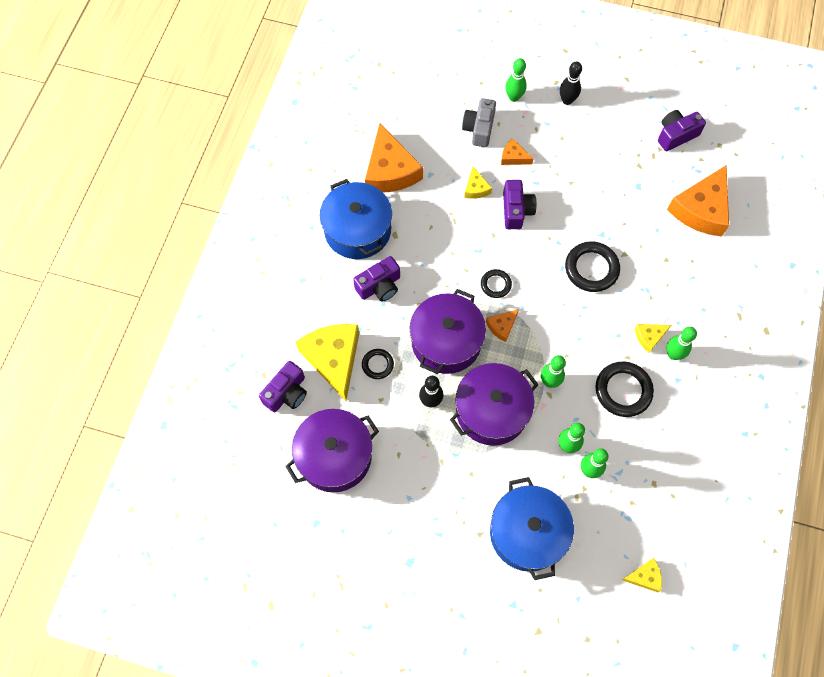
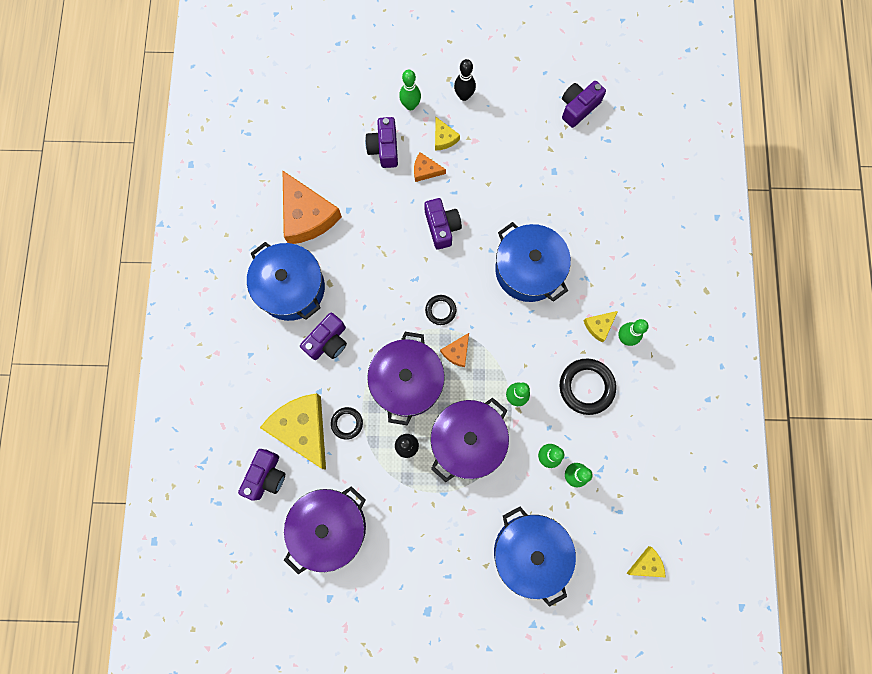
camera: 15 degrees left, 10 degrees up
(476, 188) = (397, 213): yellow cheese -> yellow cheese (444, 138)
(479, 129) = (384, 148): grey camera -> purple camera
(591, 269) = (528, 270): black ring -> blue pot
(701, 209) = (619, 181): orange cheese -> none

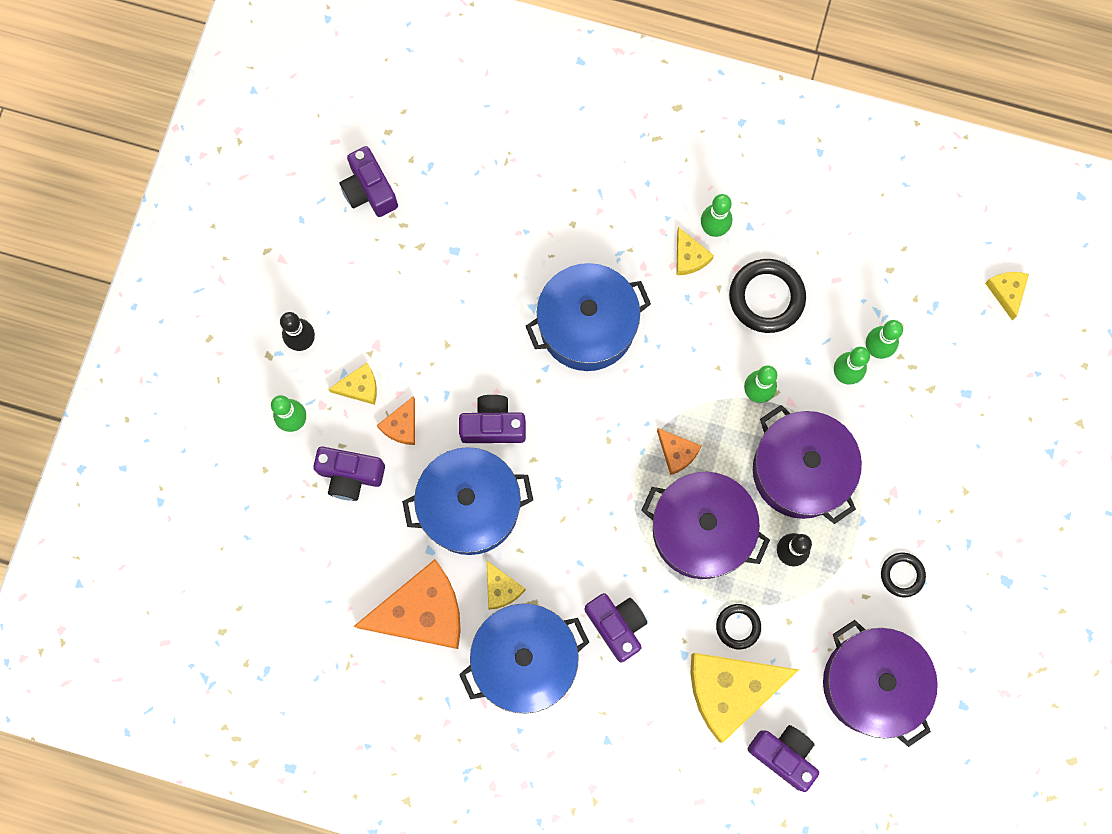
camera: 75 degrees left, 0 degrees up
(334, 261) = (501, 588): none -> yellow cheese
(440, 310) = (613, 459): black ring -> black ring (902, 575)
(530, 552) = (961, 431): blue pot -> blue pot (470, 506)

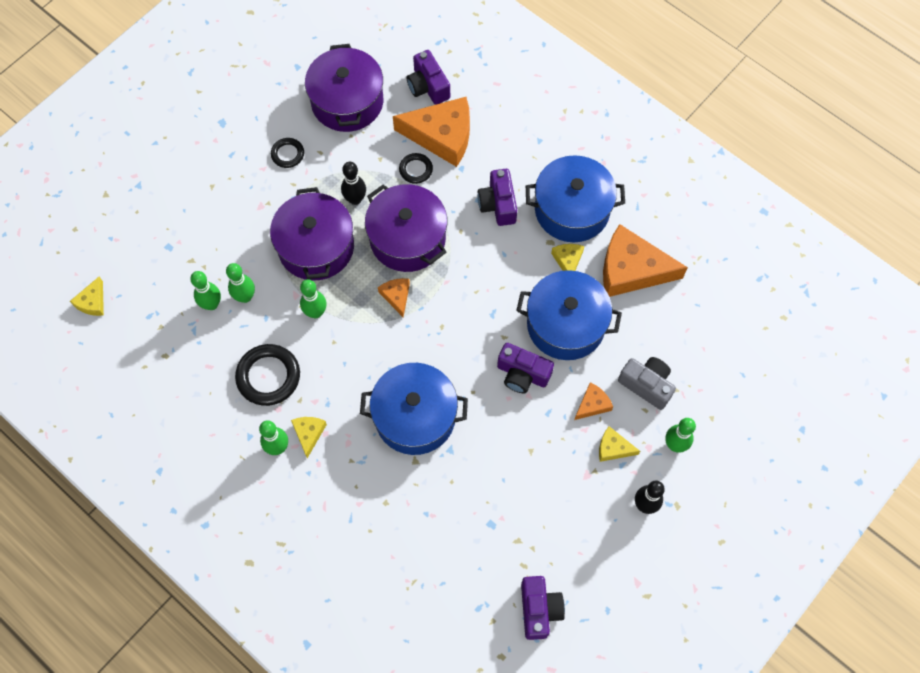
camera: 155 degrees left, 10 degrees down
(350, 475) = (646, 385): purple camera -> grey camera
(730, 690) = (442, 136): yellow cheese -> orange cheese

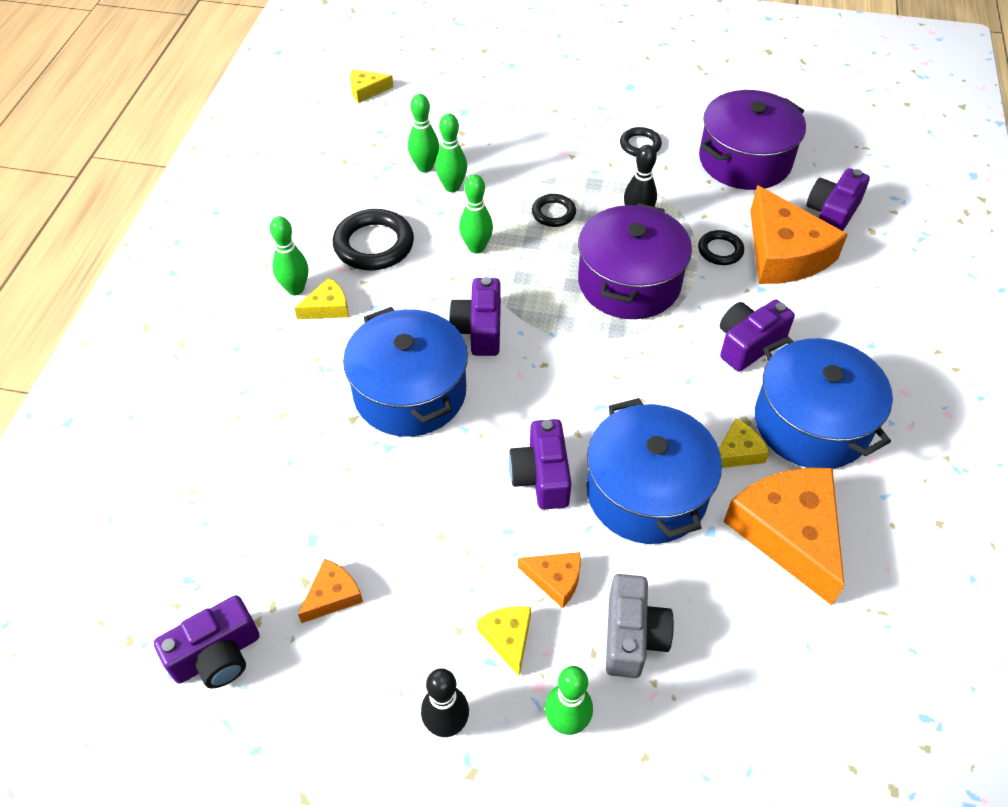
camera: 60 degrees right, 15 degrees down
(316, 247) = (553, 213): purple pot -> black ring
(389, 349) = (479, 329): none -> purple camera
(396, 296) = (549, 306): orange cheese -> orange cheese (332, 595)

